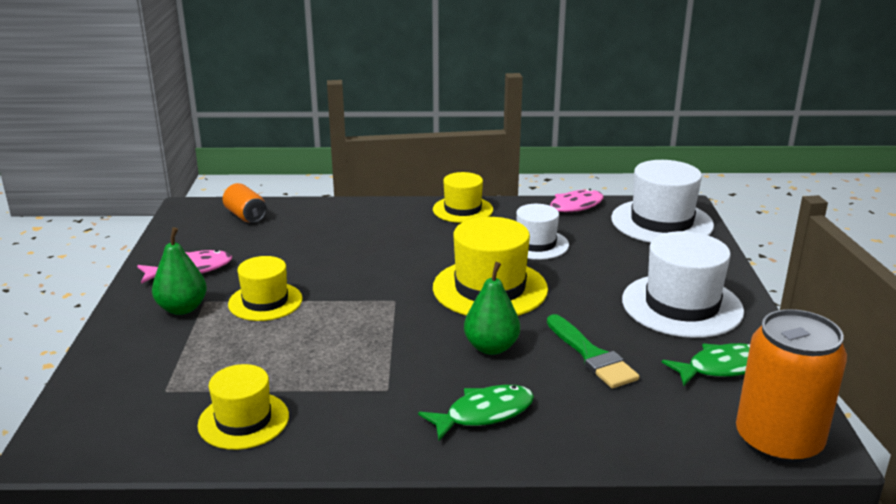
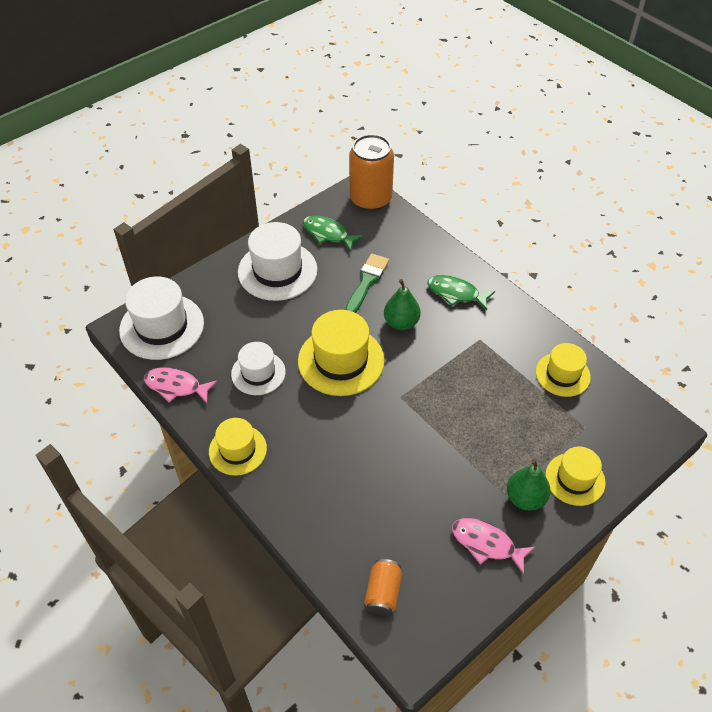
camera: 130 degrees left, 25 degrees up
(265, 301) = (471, 460): yellow hat -> yellow hat (575, 479)

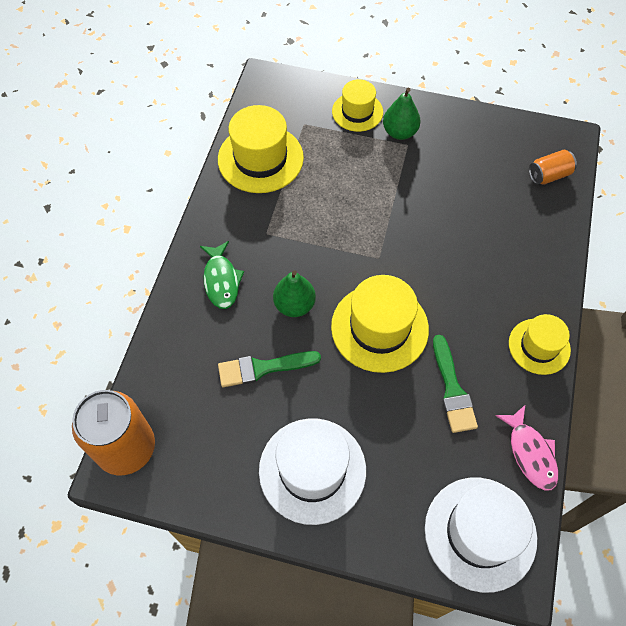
camera: 125 degrees left, 10 degrees up
(258, 373) = (452, 389): white hat -> green brush
(328, 234) = (217, 456): green fish -> none
(486, 544) = (456, 137): pink fish -> none
(562, 374) = (260, 158): yellow hat -> yellow hat, size x1.61

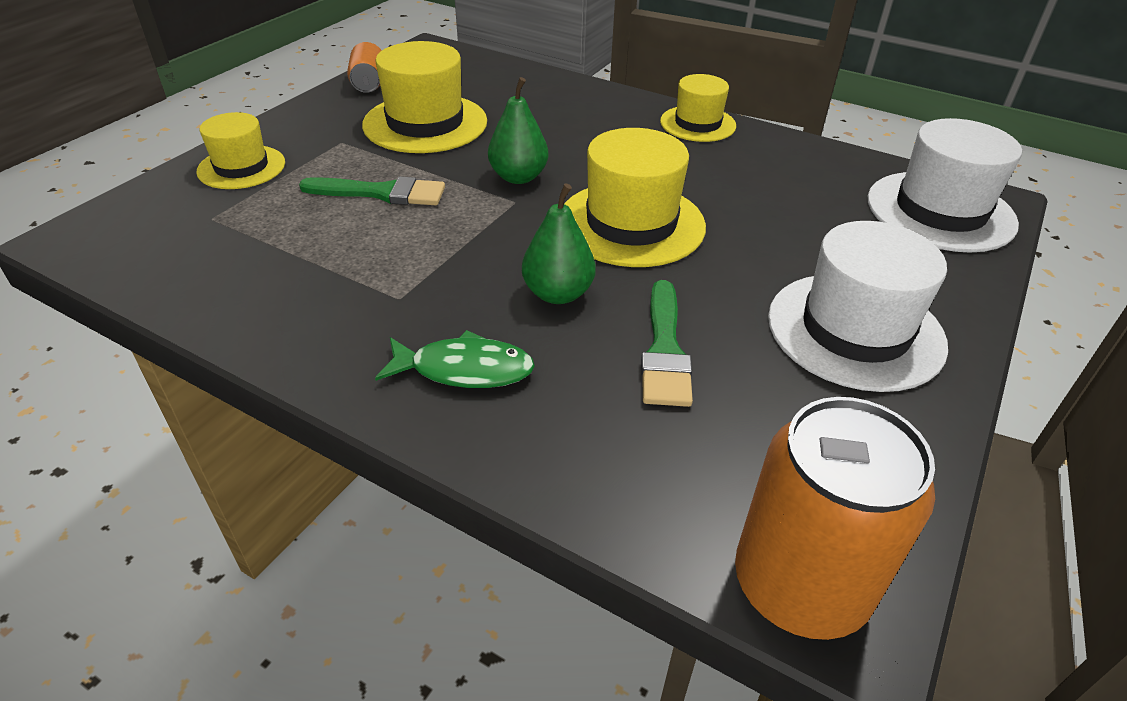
camera: 75 degrees left, 20 degrees down
(260, 158) = (237, 275): yellow hat -> yellow hat (425, 123)
(399, 132) = (314, 143): green pear -> green pear (518, 177)
(452, 389) = (742, 189): green brush -> green brush (381, 193)
(530, 453) = (835, 158): pink fish -> none
(549, 175) = (470, 69): orange can -> orange can (369, 83)

